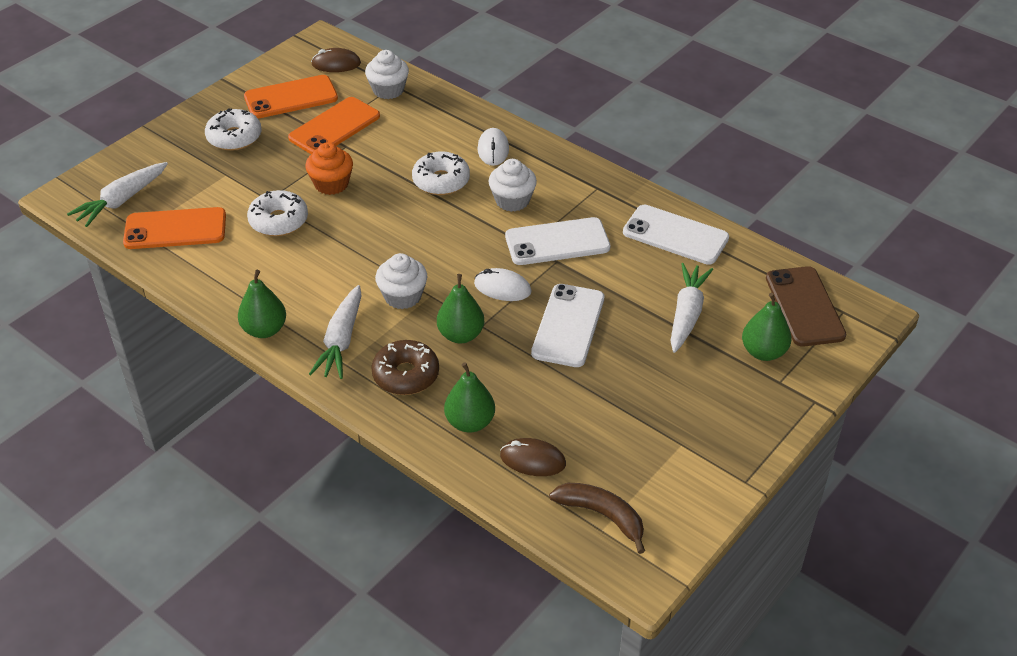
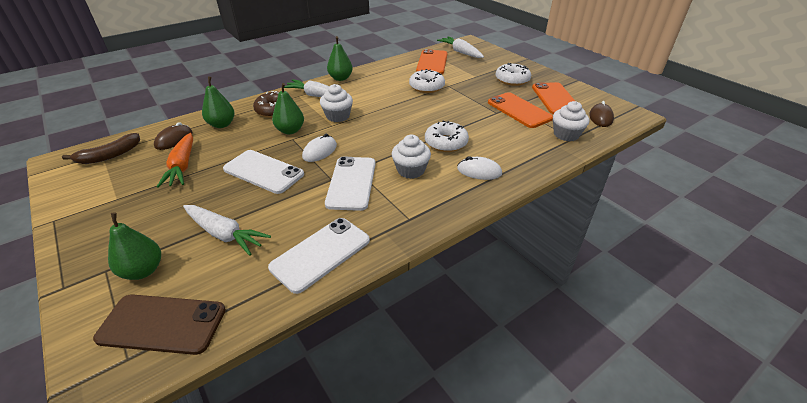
camera: 105 degrees right, 5 degrees down
(331, 184) = (456, 104): orange cupcake -> none
(591, 413) = (182, 166): none -> orange carrot

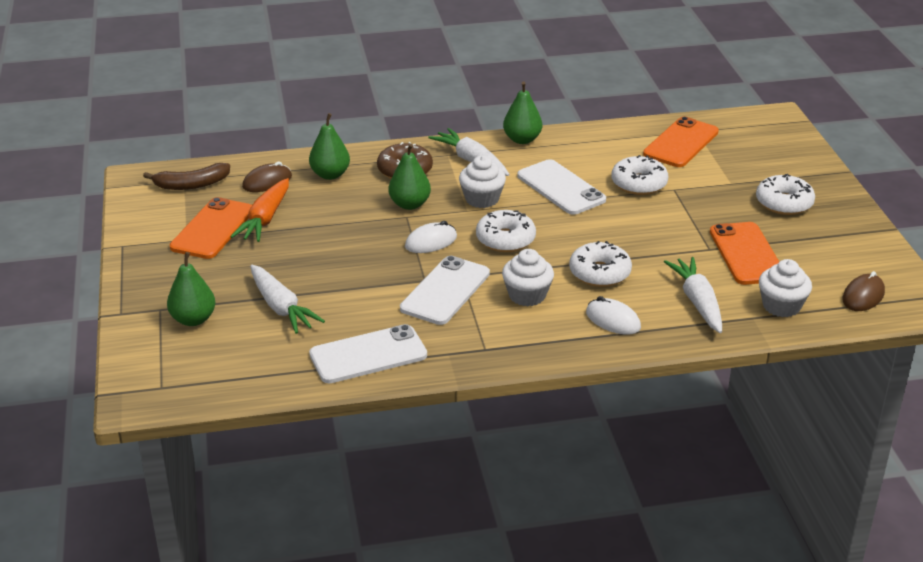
camera: 25 degrees right, 5 degrees down
(162, 324) = (197, 370): brown phone -> none
(263, 172) = (352, 250): white phone -> white phone (561, 188)
(370, 137) = (505, 239): none -> white donut
(460, 52) = (744, 134): white carrot -> white carrot (697, 302)
(555, 99) = (822, 250): orange phone -> orange phone (212, 229)

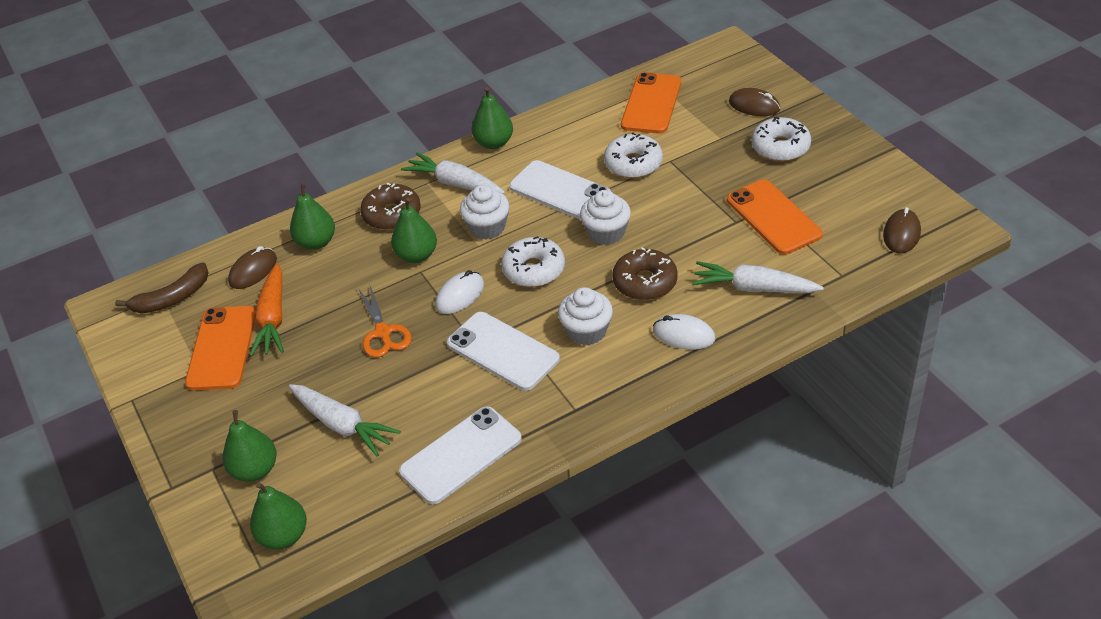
camera: 15 degrees left, 10 degrees up
(191, 371) = (283, 536): none -> green pear
(350, 252) = (383, 333): none -> orange scissors
(445, 291) = (502, 351): white phone -> white phone turned 60 degrees counterclockwise
(599, 273) = (645, 282): white donut -> brown donut
(697, 302) = (754, 288): white carrot -> white carrot turned 45 degrees counterclockwise
(777, 166) = (754, 106): none -> brown mouse
(781, 306) = (833, 268): white cupcake -> white cupcake (606, 233)

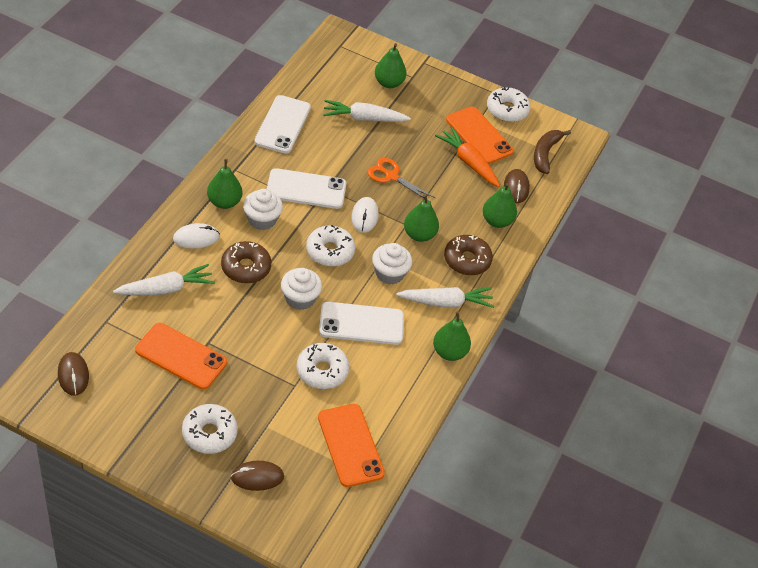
camera: 135 degrees right, 5 degrees up
(147, 370) = (507, 110): none -> white donut
(283, 536) = (342, 61): green pear -> green pear (224, 202)

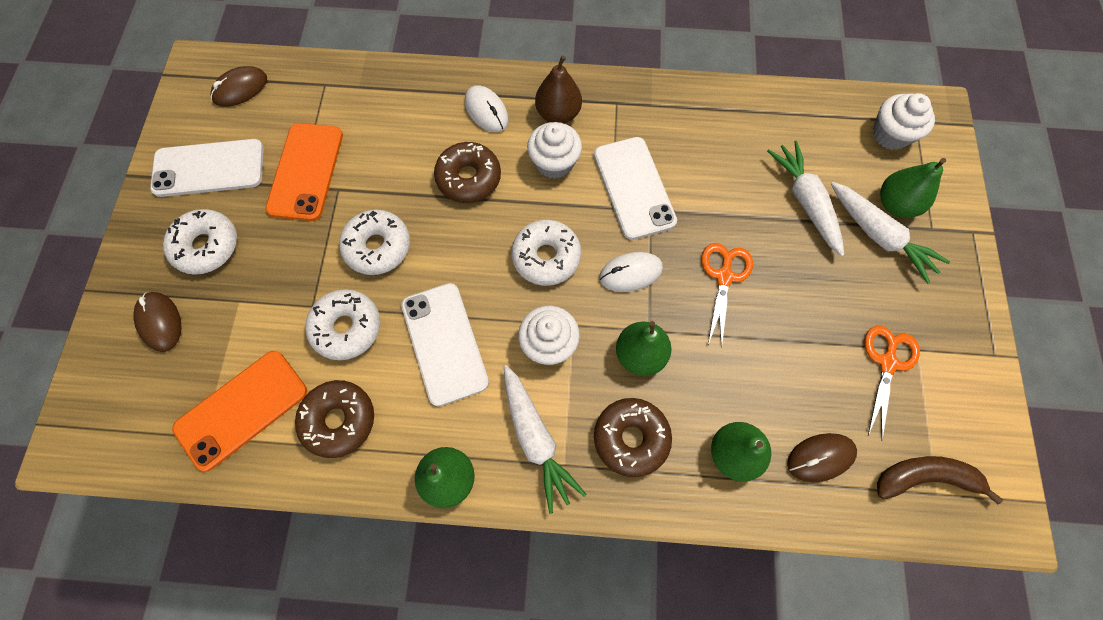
camera: 75 degrees right, 20 degrees up
(166, 289) = (396, 116): white carrot -> white carrot (879, 236)
(224, 202) = (558, 114): green pear -> brown pear
(282, 125) = (725, 118): white phone -> white phone (209, 168)
(300, 298) = (450, 255): white cupcake -> white cupcake (890, 134)
(385, 395) = (339, 420): none -> brown donut
(468, 162) = (822, 367): orange carrot -> none
(479, 135) = (887, 362): orange phone -> orange scissors
(507, 110) = (972, 383): white donut -> white donut (378, 247)

